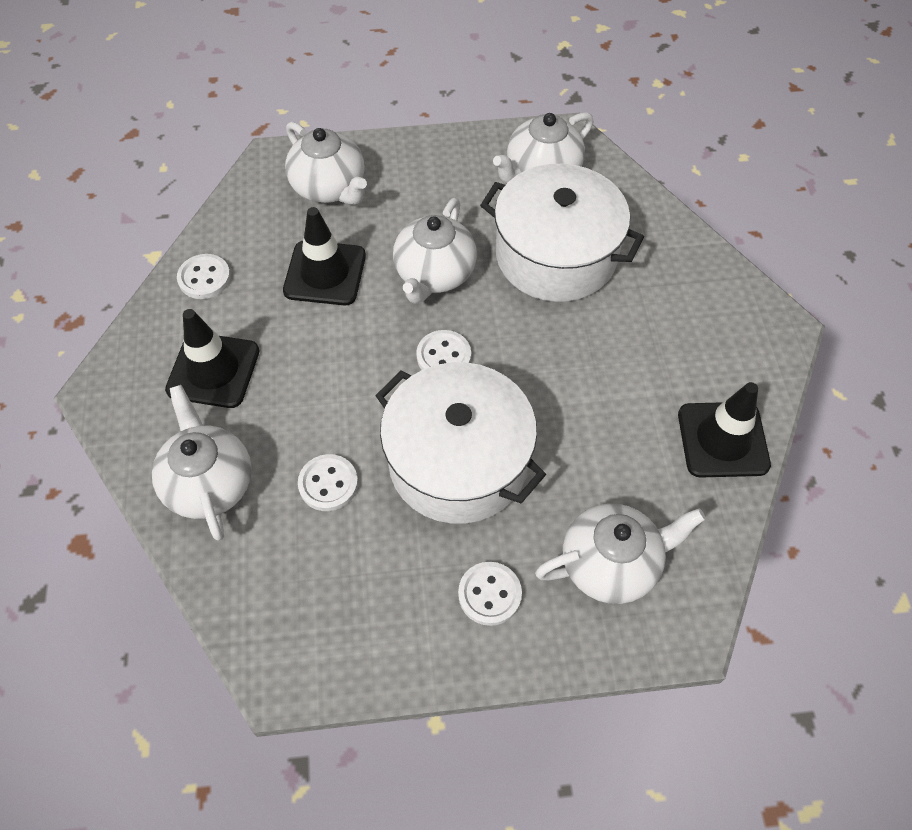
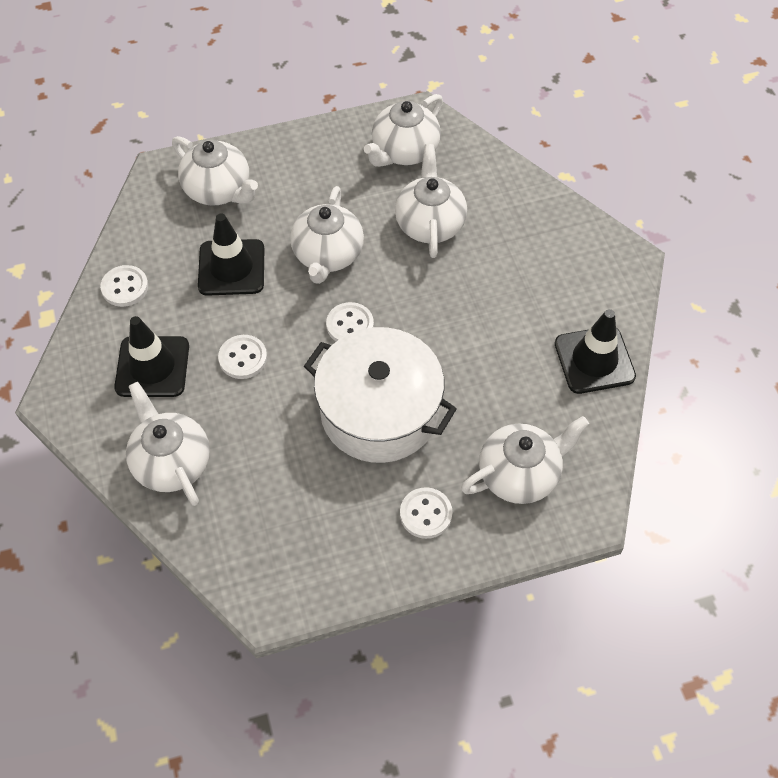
camera: 10 degrees left, 0 degrees up
(328, 484) = (274, 447): white button -> white button (243, 358)
(556, 255) = (430, 223): white pot -> white teapot

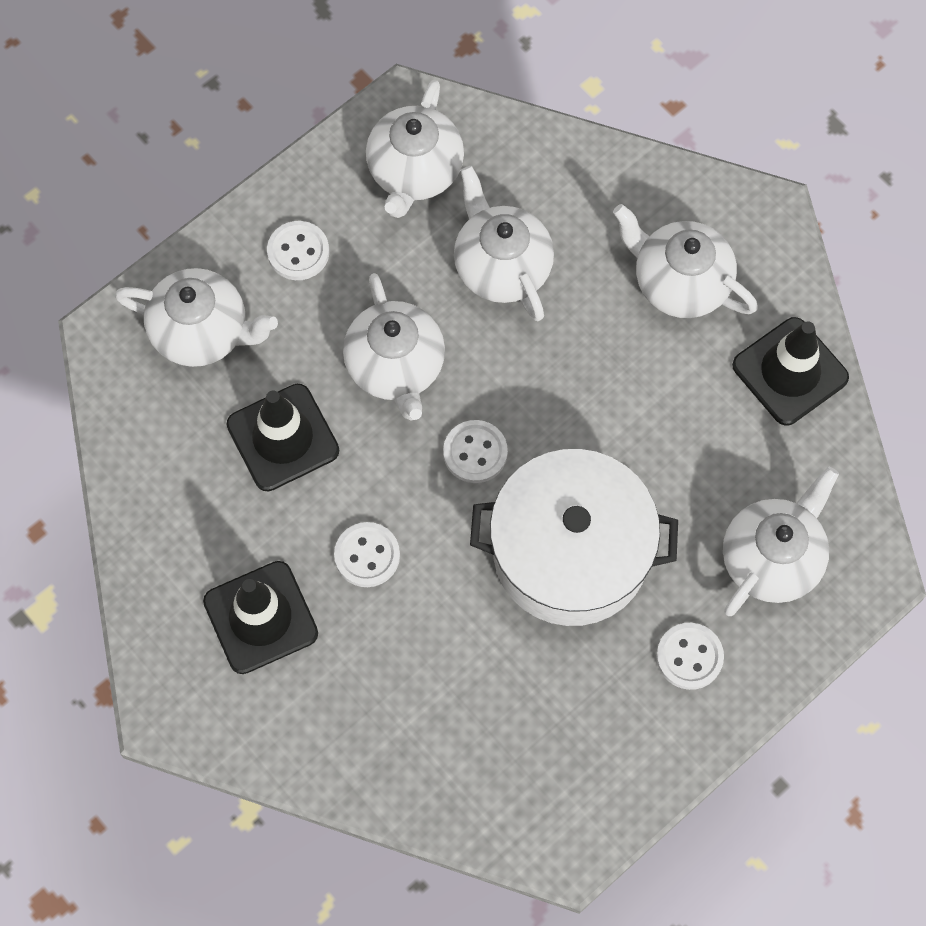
camera: 25 degrees left, 10 degrees up
(125, 287) = (160, 525): white button -> white button (298, 252)
(171, 462) = (357, 729): white teapot -> white teapot (680, 282)

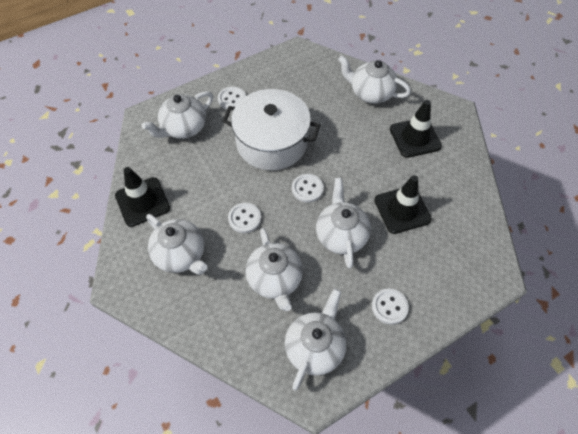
camera: 170 degrees left, 10 degrees down
(202, 332) = (445, 269): white teapot -> white teapot (371, 93)
(367, 555) = (365, 154): white button -> white button (244, 218)

